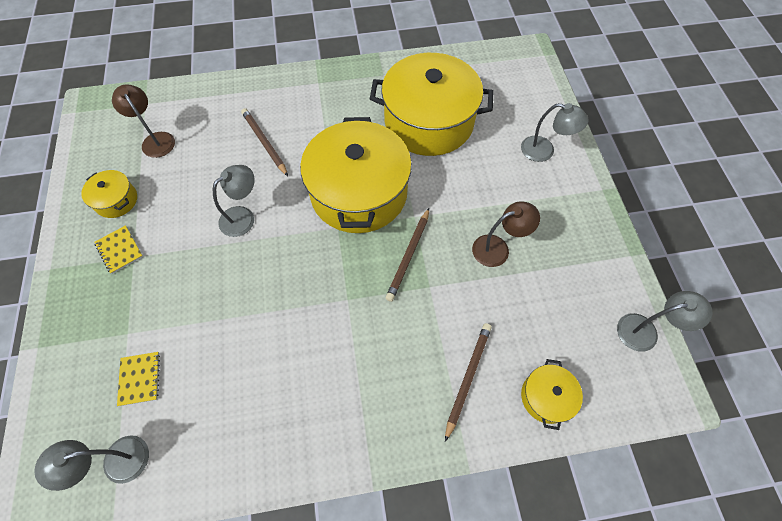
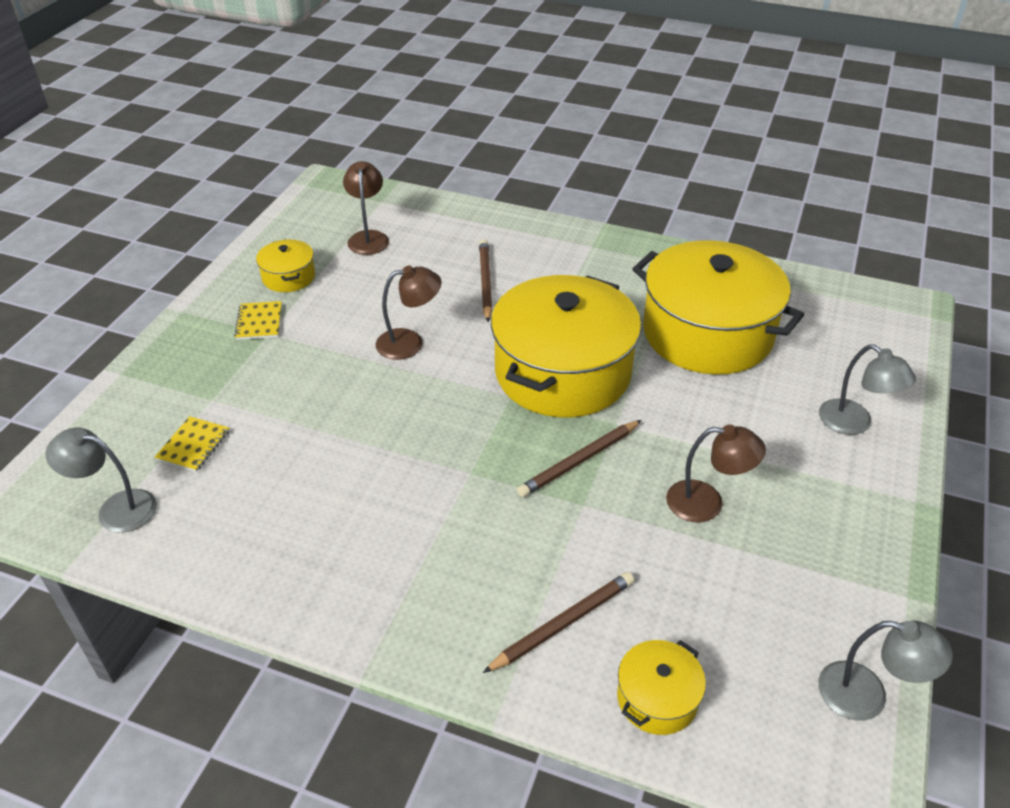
camera: 30 degrees right, 20 degrees down
(243, 216) = (410, 343): grey lamp -> brown lamp

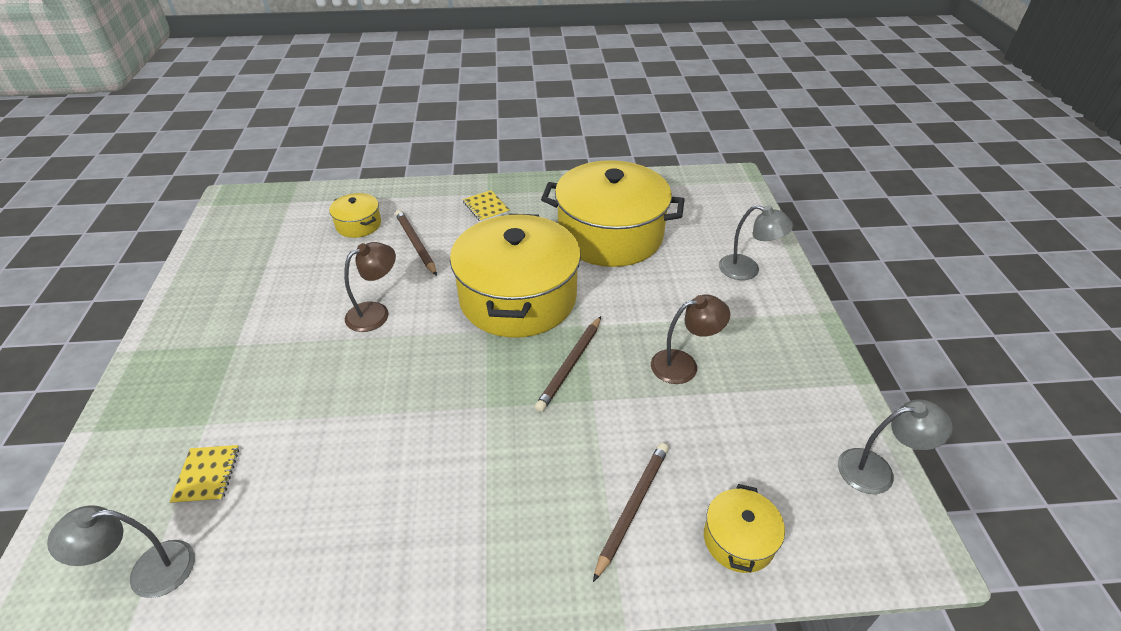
camera: 25 degrees left, 0 degrees up
(259, 322) = (222, 336): yellow notebook -> yellow notebook (486, 207)
(288, 277) = (232, 288): yellow pot -> yellow pot (358, 225)
(368, 237) = (293, 234): brown lamp -> none

